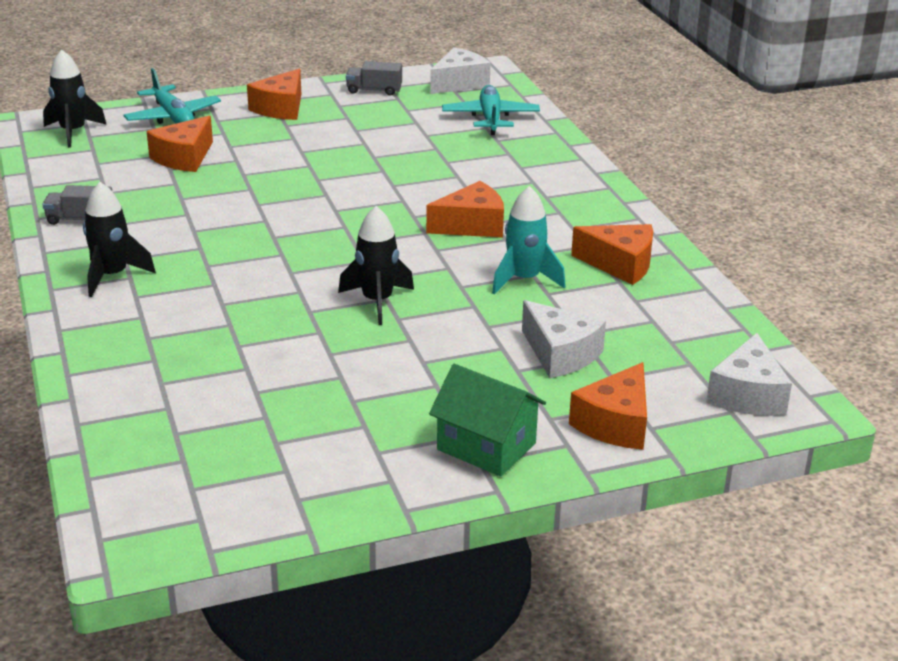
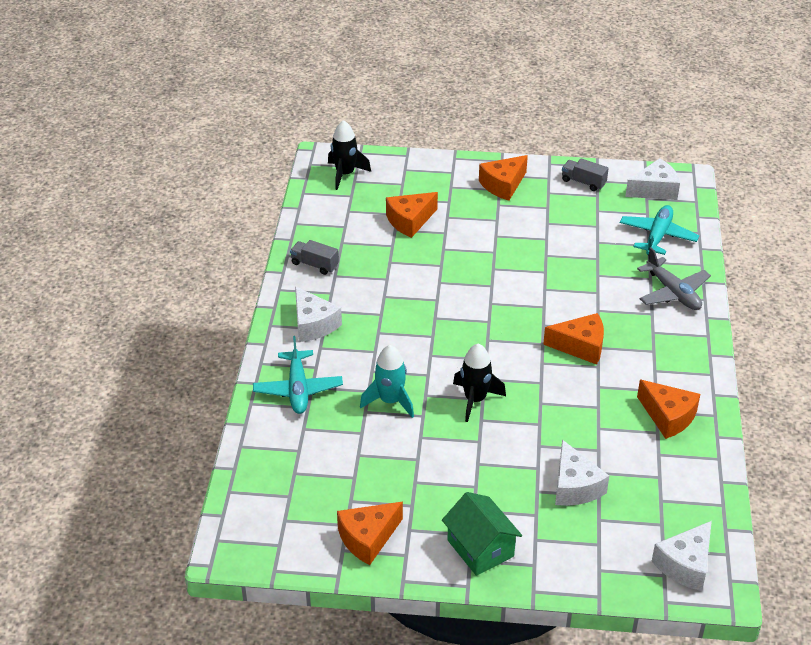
camera: 25 degrees right, 10 degrees up
(112, 276) = (313, 324): black rocket -> white cheese
(173, 117) = (421, 175): turquoise plane -> turquoise plane (298, 389)
(524, 280) = (589, 410): turquoise rocket -> turquoise rocket (390, 401)
(543, 160) = (673, 292): none -> grey plane
(615, 423) = (577, 558): orange cheese -> orange cheese (368, 538)

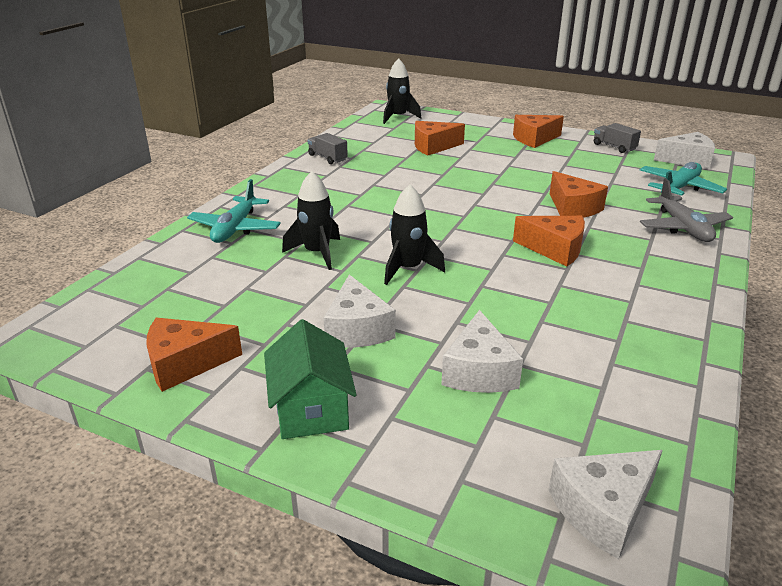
camera: 20 degrees right, 10 degrees down
(313, 324) = (292, 190): white cheese -> white cheese (357, 329)
(390, 401) = (317, 253): turquoise rocket -> black rocket
(668, 416) = (639, 328): orange cheese -> orange cheese (573, 208)

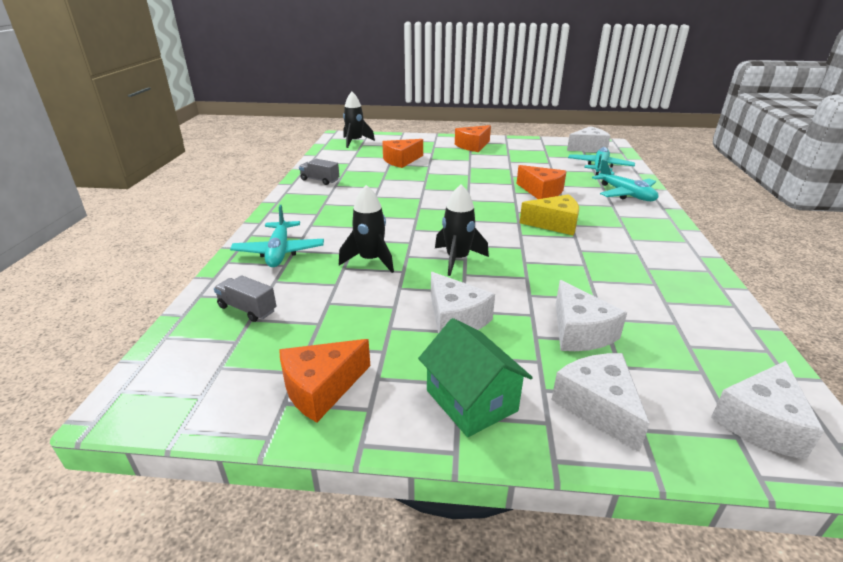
camera: 20 degrees left, 0 degrees up
(434, 446) = (598, 406): none -> white cheese
(555, 249) = (554, 224): orange cheese -> yellow cheese
(614, 147) = (533, 145): grey truck -> grey truck (247, 309)
(683, 227) = (625, 194): grey plane -> turquoise plane

